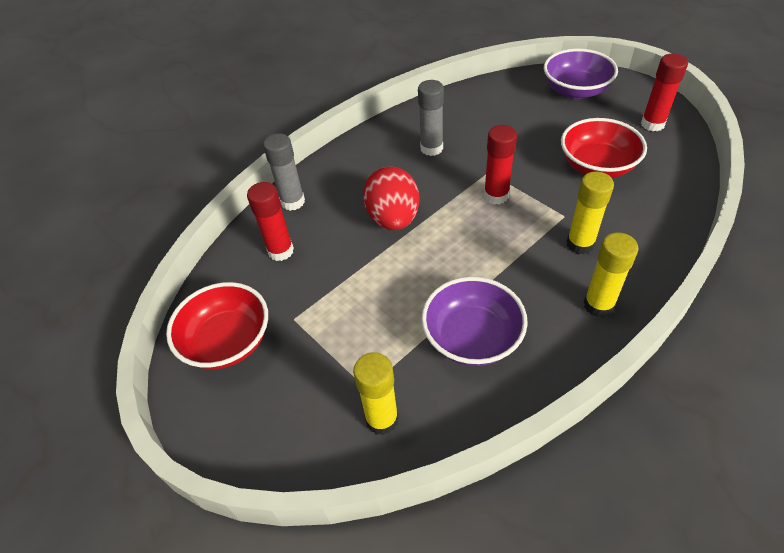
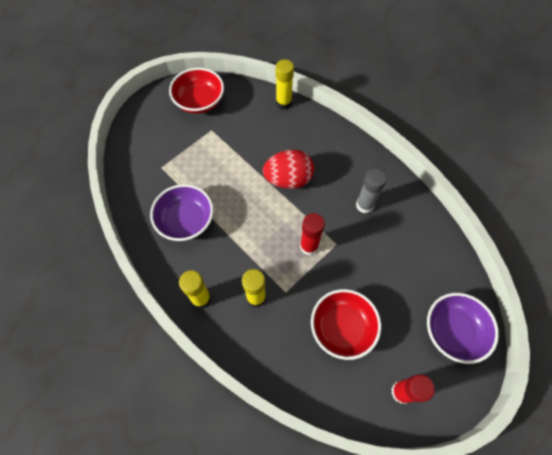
camera: 85 degrees right, 15 degrees up
(281, 251) = (263, 118): red glue stick -> none
(293, 202) = (307, 120): grey glue stick -> none
(382, 419) = (141, 174): yellow glue stick -> yellow glue stick (283, 102)

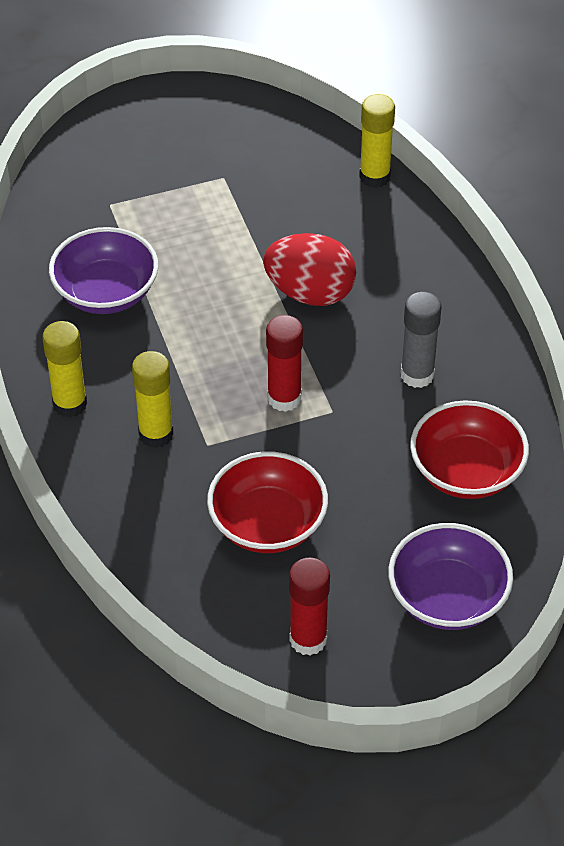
camera: 25 degrees right, 15 degrees down
(199, 101) = (229, 128): red bowl -> red bowl (466, 472)

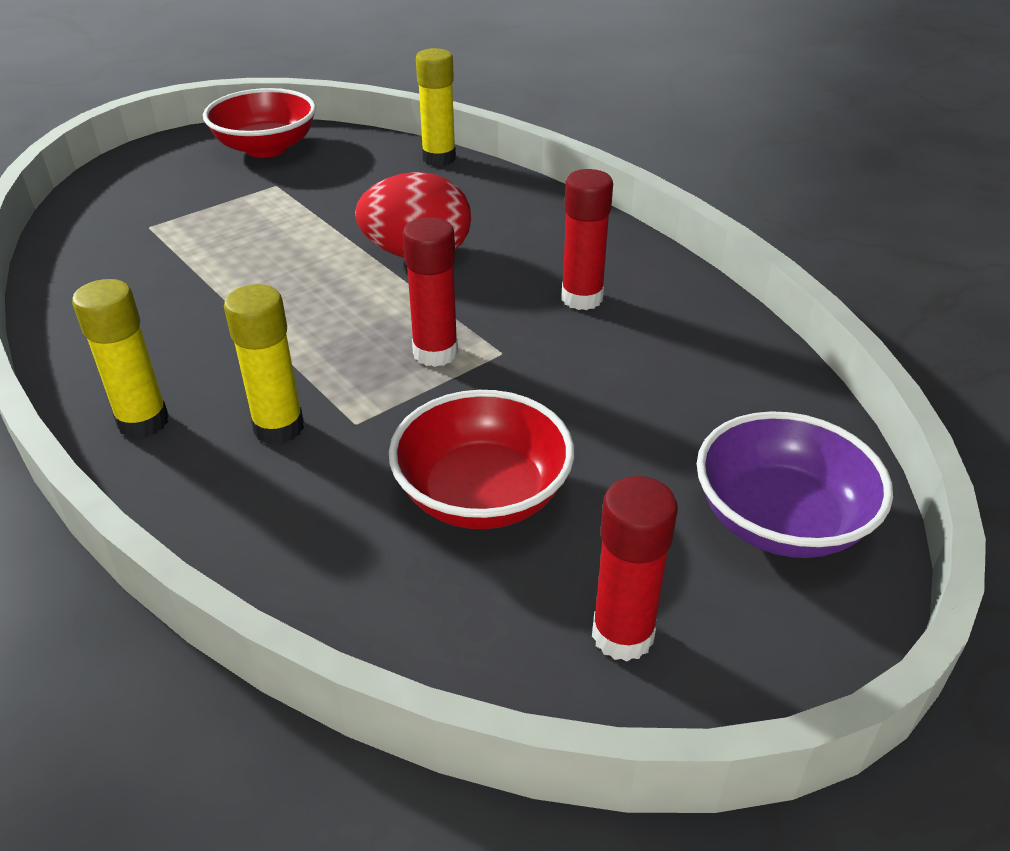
camera: 20 degrees left, 10 degrees down
(106, 293) = (165, 300): purple bowl -> none
(417, 375) = (582, 298): grey glue stick -> red glue stick
(466, 472) = (701, 374): red bowl -> red bowl (266, 148)

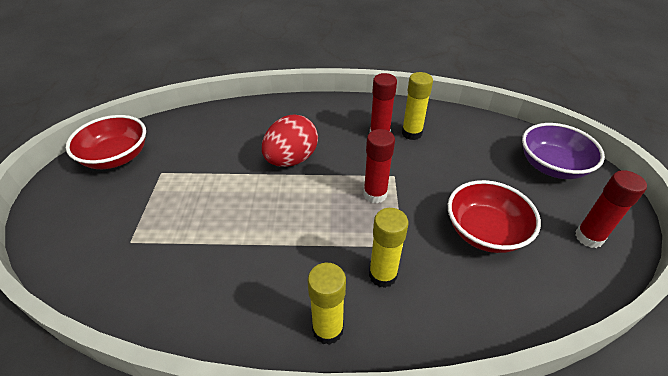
camera: 50 degrees left, 5 degrees up
(439, 158) = (218, 111): yellow glue stick -> yellow glue stick (411, 133)

